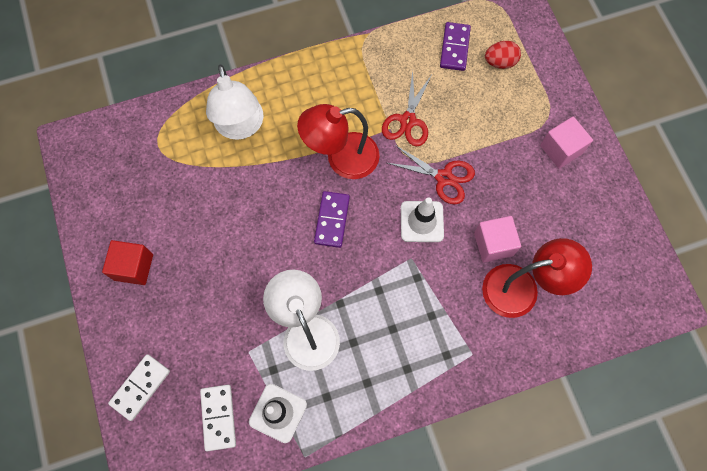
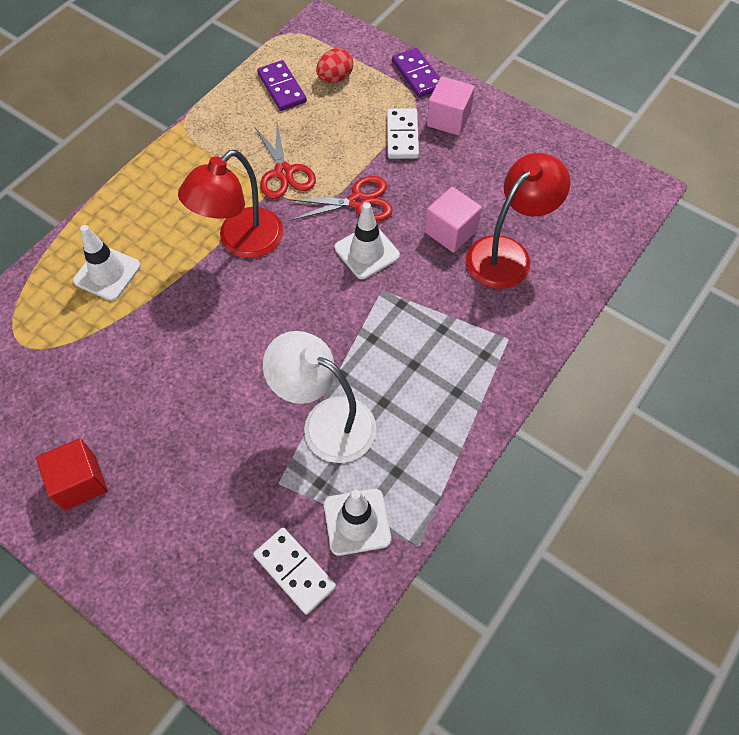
camera: 35 degrees left, 10 degrees down
(140, 387) = (179, 602): white domino -> white domino (402, 136)
(240, 127) = (107, 273): white lamp -> white traffic cone
(332, 220) = (274, 303): purple domino -> purple domino (417, 75)

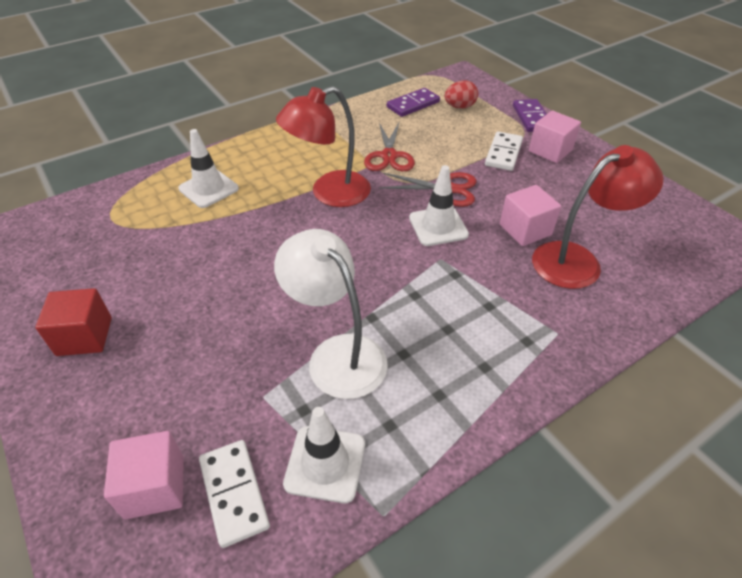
camera: 20 degrees right, 15 degrees down
(227, 589) = (155, 486): none -> pink cube
(282, 88) = (413, 105): purple domino -> purple domino turned 60 degrees clockwise

